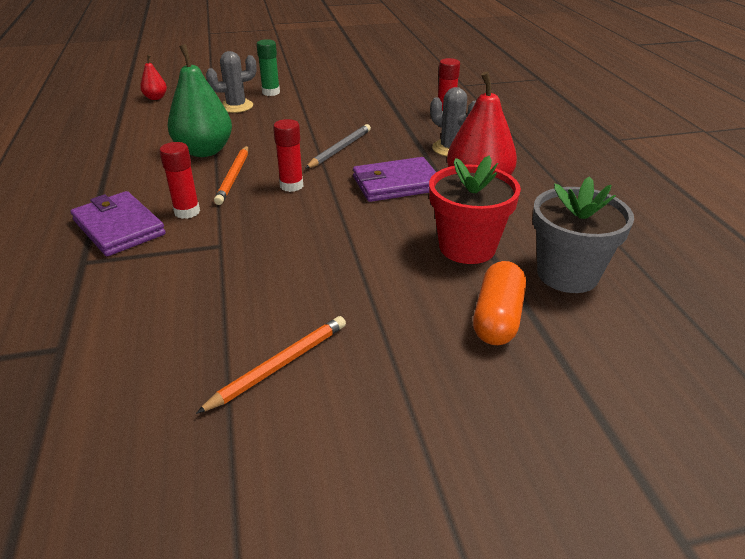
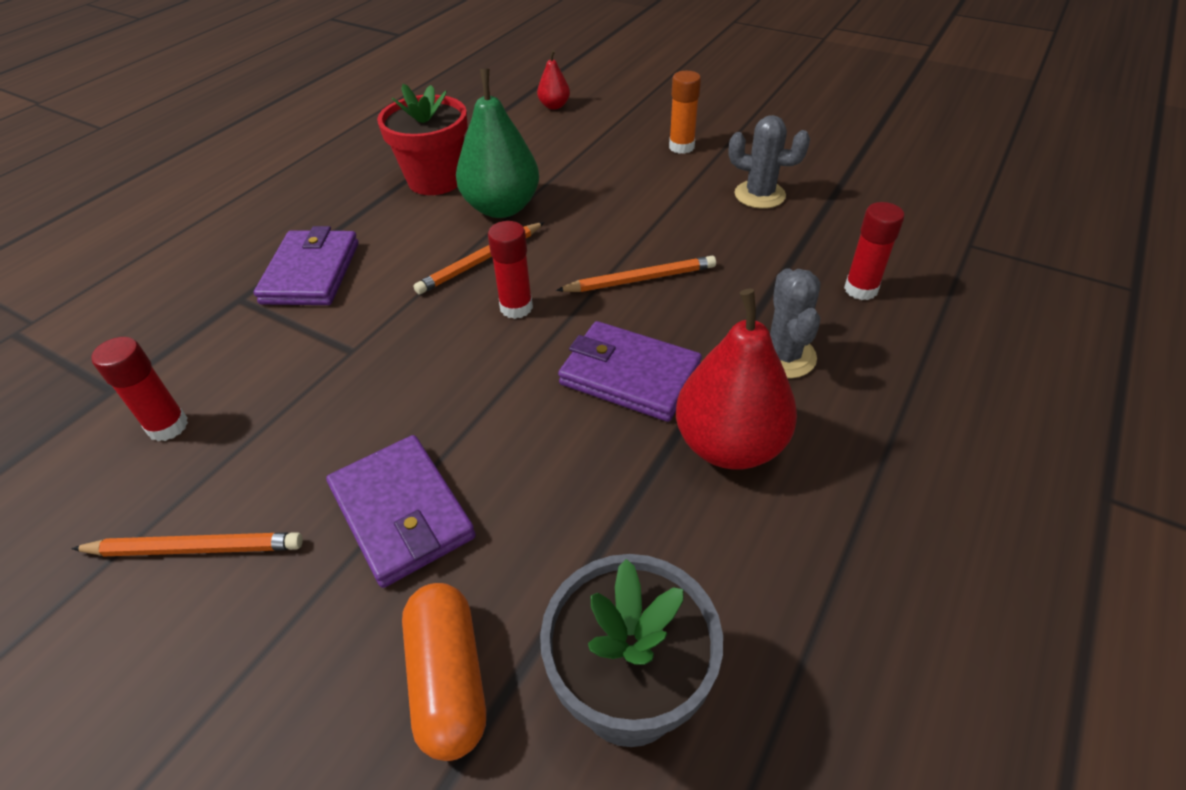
camera: 45 degrees right, 10 degrees up
(187, 212) = (382, 286): red glue stick -> red glue stick (168, 426)
(236, 106) = (616, 154): grey cactus -> grey cactus (759, 195)
(271, 92) = (681, 147): green glue stick -> orange glue stick
(340, 149) = (640, 279): grey pencil -> orange pencil
(373, 284) = (402, 513): none -> purple wallet
(467, 247) = (570, 539): red flower pot -> red flower pot (435, 180)
(497, 318) = (448, 679): orange capsule -> orange capsule turned 75 degrees counterclockwise

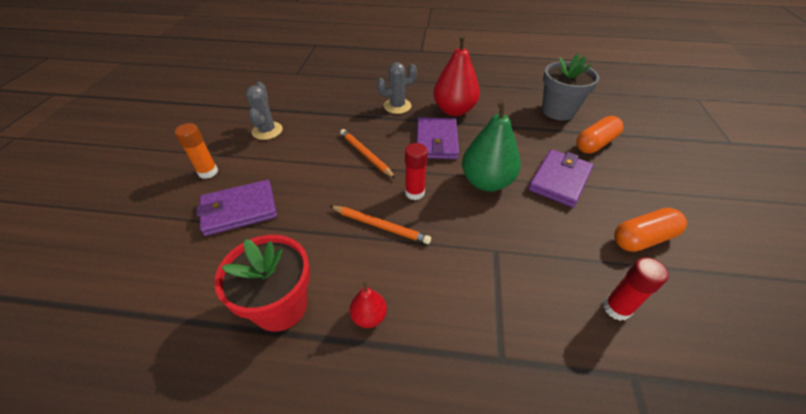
camera: 115 degrees left, 0 degrees up
(196, 548) = (642, 238): orange pencil -> orange capsule
(311, 272) = (444, 325): purple wallet -> purple wallet (239, 210)
(502, 208) = (312, 240): green pear -> green pear (486, 182)
(554, 106) = (122, 271): red pear -> red pear (369, 316)
(860, 289) = (342, 94): red glue stick -> none

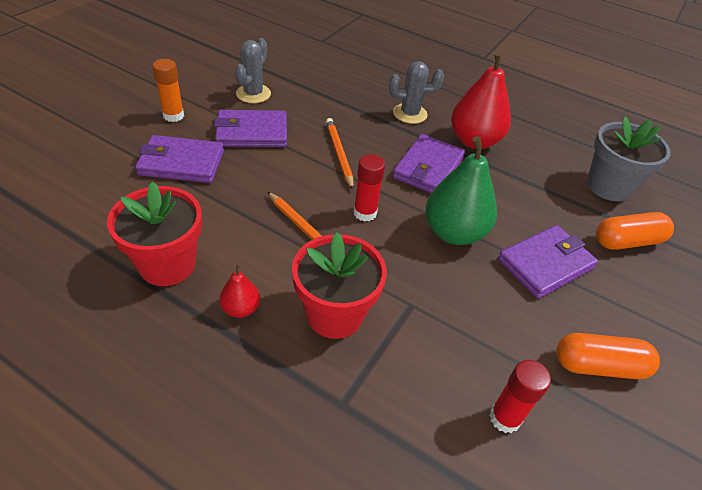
camera: 20 degrees right, 0 degrees up
(285, 162) = (252, 132): none -> purple wallet
(446, 285) = (335, 314): none -> red flower pot

